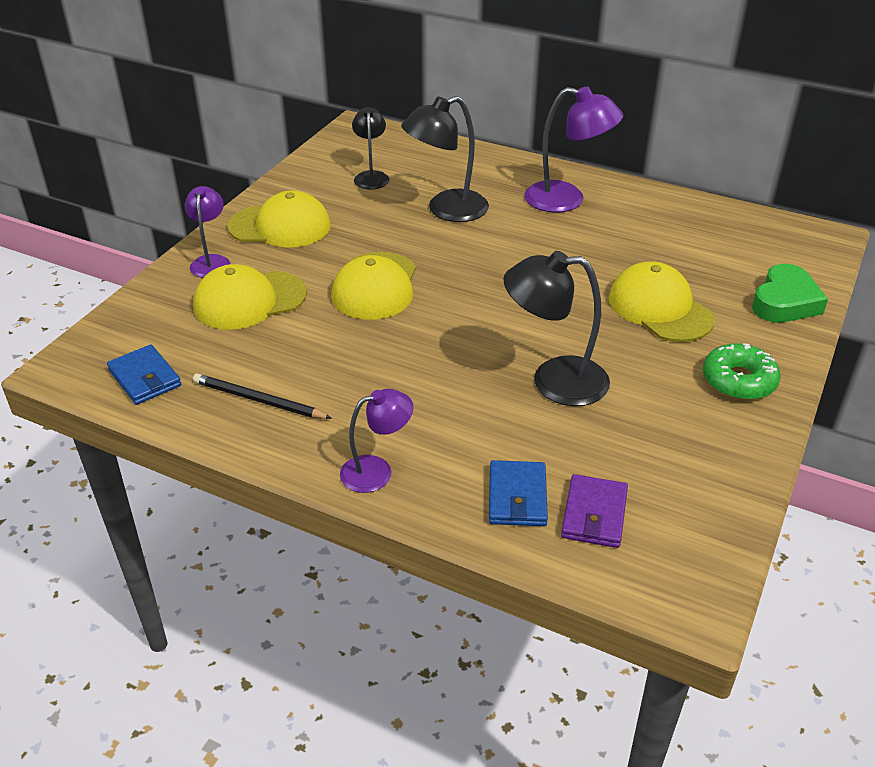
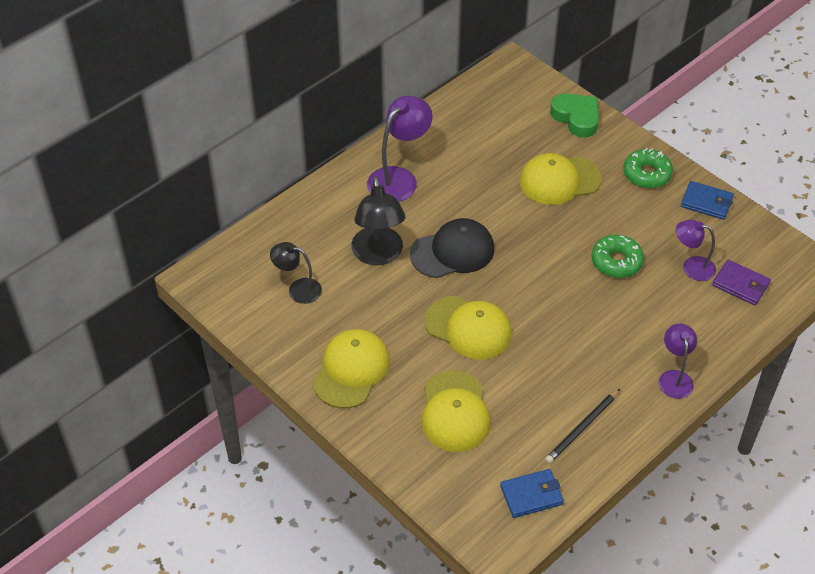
camera: 70 degrees left, 10 degrees up
(211, 261) = (385, 428): purple lamp -> purple lamp (691, 267)
(483, 254) = (452, 251): none -> black cap
(517, 497) = (717, 315): blue wallet -> blue wallet (706, 202)
(554, 381) = (616, 262): black lamp -> green donut

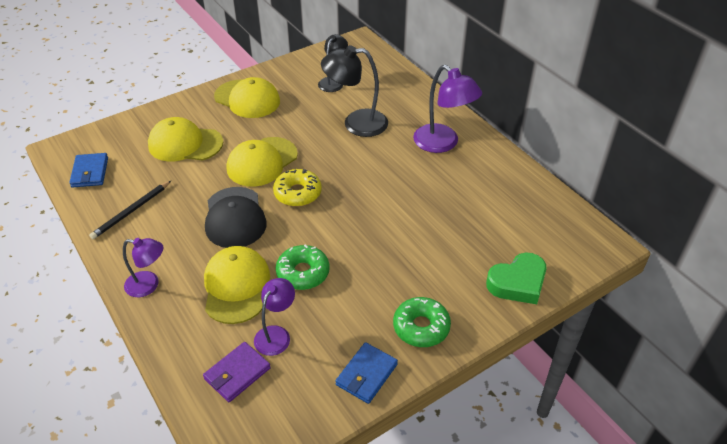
camera: 100 degrees right, 5 degrees down
(452, 251) = (348, 164): black cap -> black cap (235, 218)
(510, 286) = (297, 193): none -> yellow donut
(559, 180) = (423, 250): yellow cap -> yellow cap (236, 286)
(582, 428) = (131, 211): black pencil -> black pencil turned 105 degrees counterclockwise

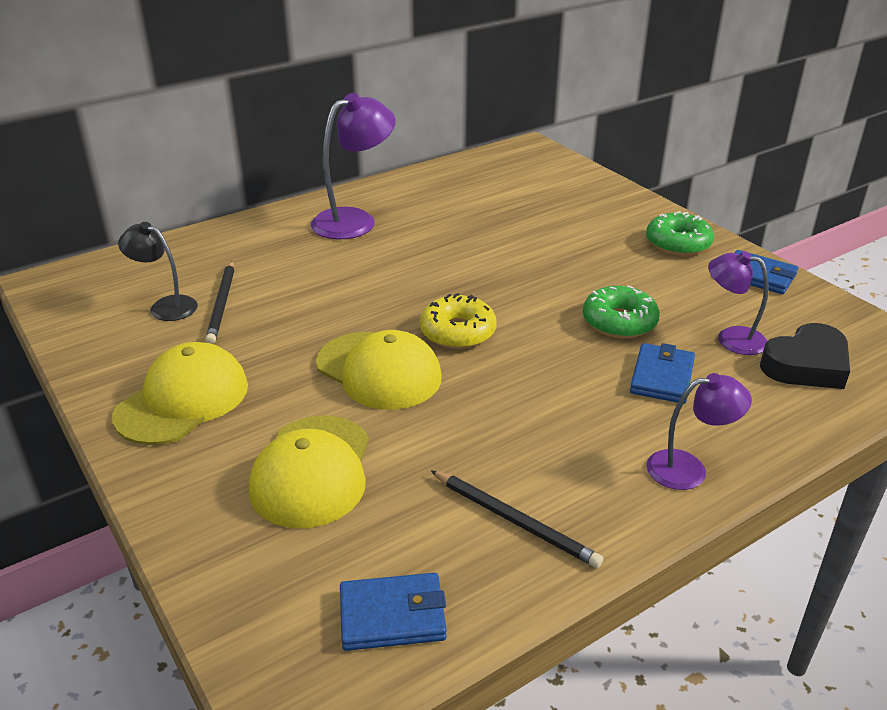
camera: 90 degrees left, 10 degrees down
(149, 285) = (688, 469): purple lamp -> purple lamp turned 75 degrees clockwise
(235, 218) = (518, 390): black cap -> none
(236, 286) = (661, 377): yellow cap -> blue wallet
(237, 373) = (806, 365): purple wallet -> black heart
(334, 100) = (222, 304): none -> black pencil
(356, 123) = (292, 284): black lamp -> none
(518, 283) = (595, 190): green heart -> none

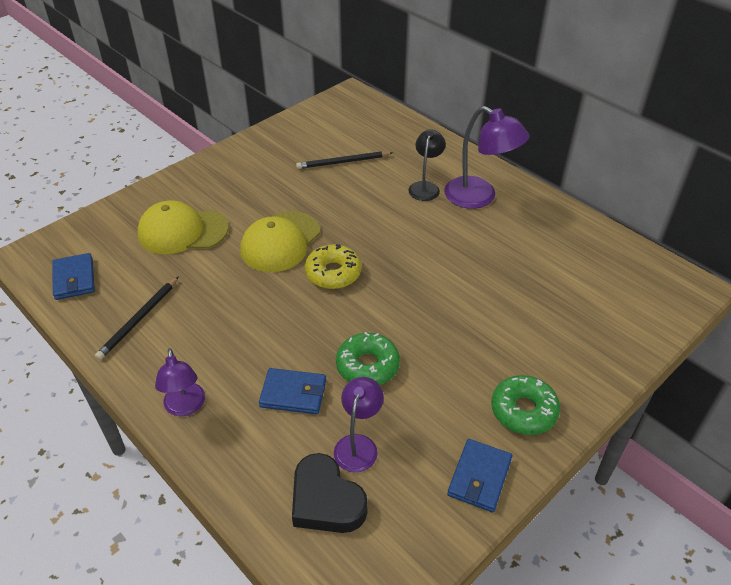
camera: 80 degrees right, 10 degrees up
(166, 306) = (335, 142): black lamp -> black lamp (425, 187)
(183, 400) = (242, 171): yellow cap -> none

